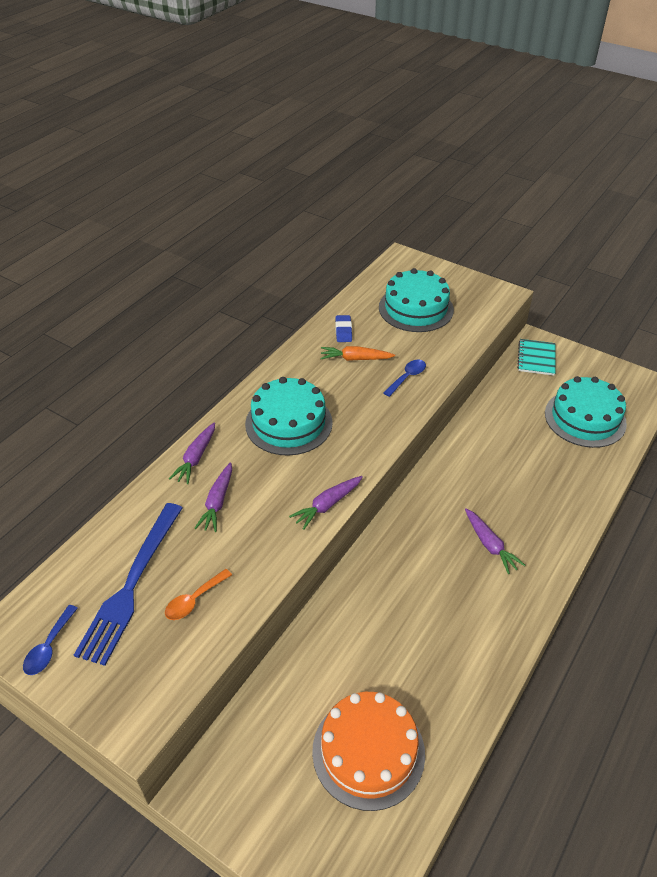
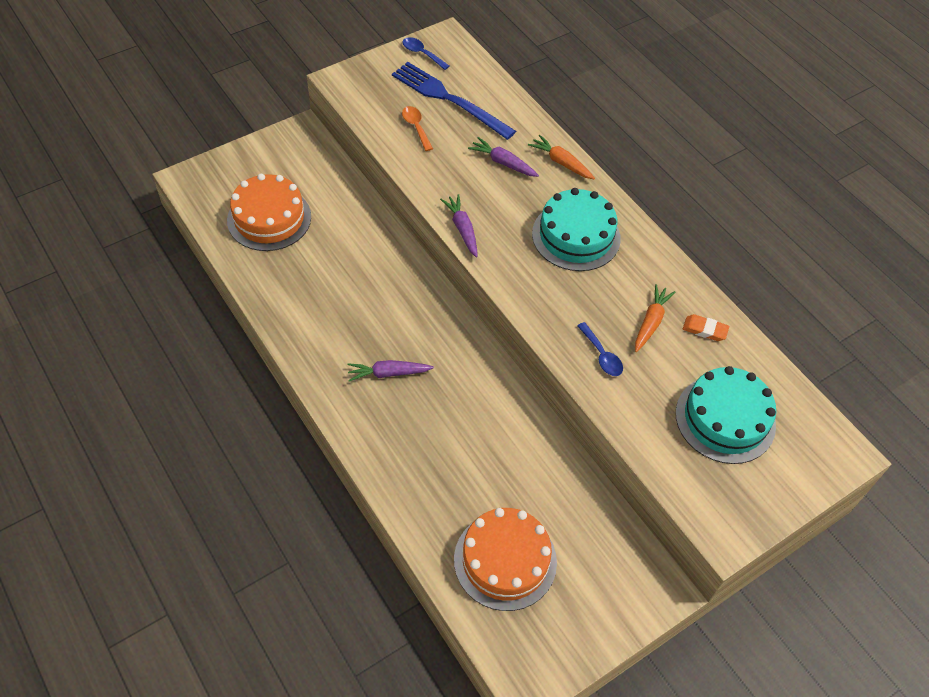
camera: 110 degrees right, 10 degrees up
(196, 458) = (561, 162): purple carrot -> orange carrot
(343, 331) = (704, 330): blue eraser -> orange eraser
(536, 358) = (630, 570): turquoise notebook -> none
(585, 418) = (505, 560): turquoise cake -> orange cake

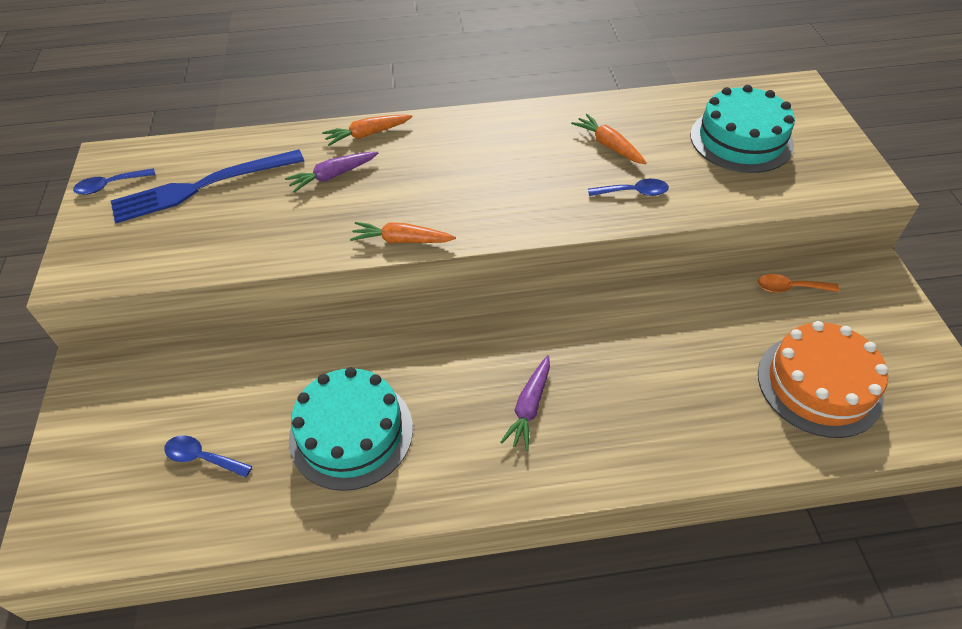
camera: 60 degrees left, 5 degrees down
(269, 218) = (203, 458): orange cake -> blue spoon
(416, 127) = (218, 228): orange spoon -> orange spoon (790, 288)
(462, 229) = (402, 240): purple carrot -> orange carrot
(576, 236) = (471, 157): turquoise cake -> turquoise cake (351, 433)
(704, 330) = (635, 116): orange eraser -> none

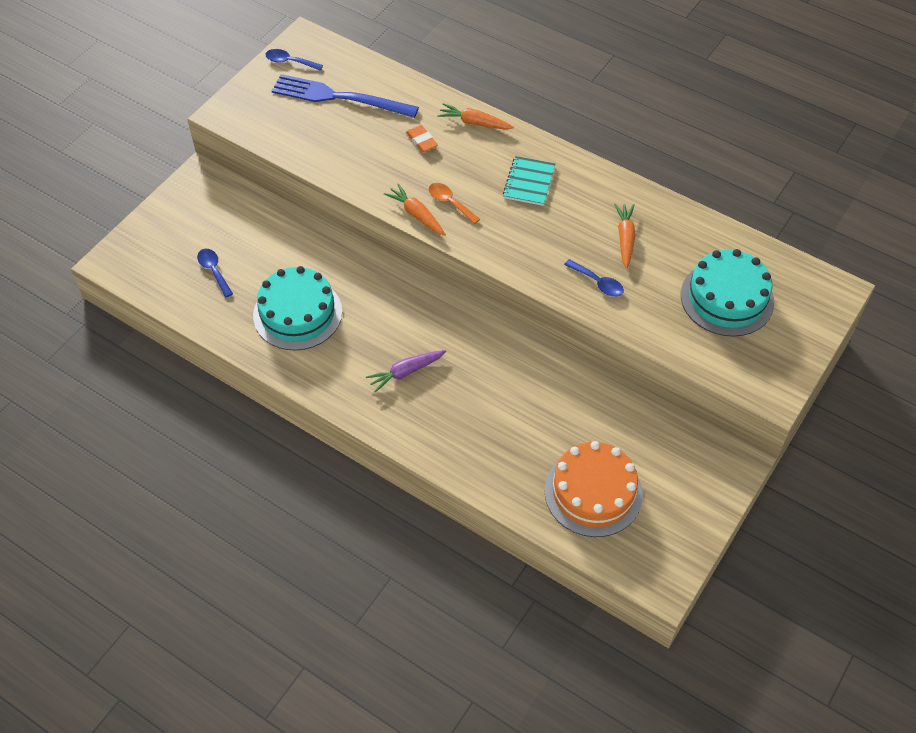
camera: 40 degrees right, 5 degrees up
(333, 176) = (421, 141): purple carrot -> orange eraser
(474, 152) = (529, 182): none -> turquoise notebook
(790, 288) = (659, 427): orange spoon -> orange spoon (450, 203)

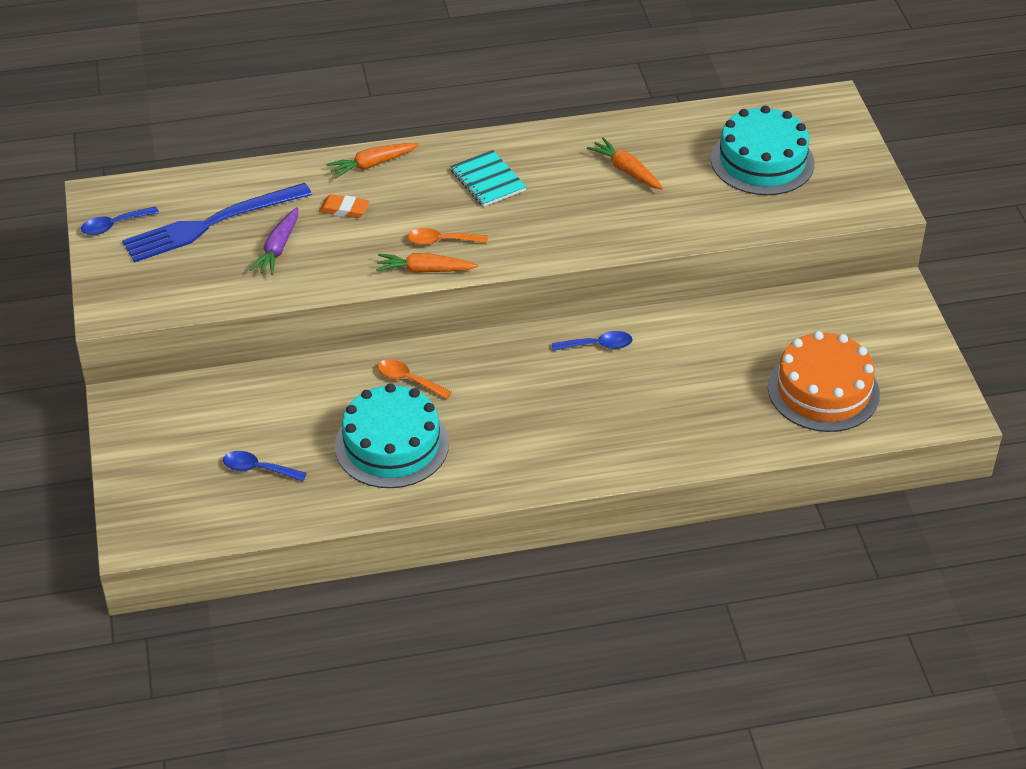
camera: 45 degrees left, 10 degrees down
(356, 280) = (408, 380): none -> orange spoon
(406, 372) = (555, 418): purple carrot -> purple carrot (278, 248)
(597, 282) = (650, 218): blue spoon -> blue spoon (597, 345)

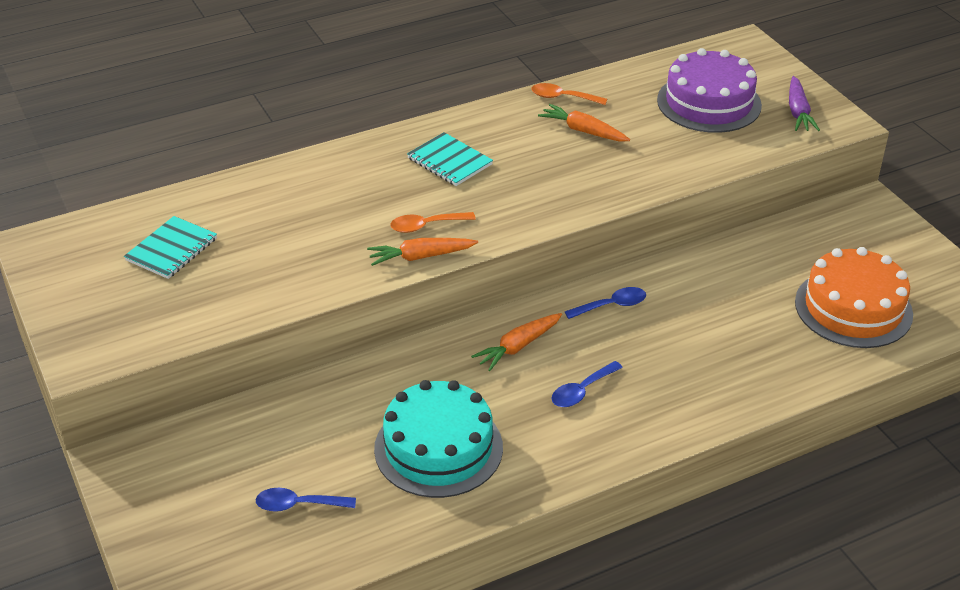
camera: 15 degrees left, 5 degrees down
(114, 225) = (61, 269): blue spoon -> blue spoon (582, 391)
(212, 224) = (171, 249): blue fork -> turquoise notebook
(278, 248) = (254, 262): purple carrot -> purple carrot (798, 112)
(344, 209) = (311, 212): orange eraser -> none
(372, 164) = (324, 165): orange carrot -> orange carrot (518, 347)
(408, 380) = (430, 376): orange spoon -> orange spoon (563, 97)
(762, 161) = (709, 103): turquoise cake -> purple cake

